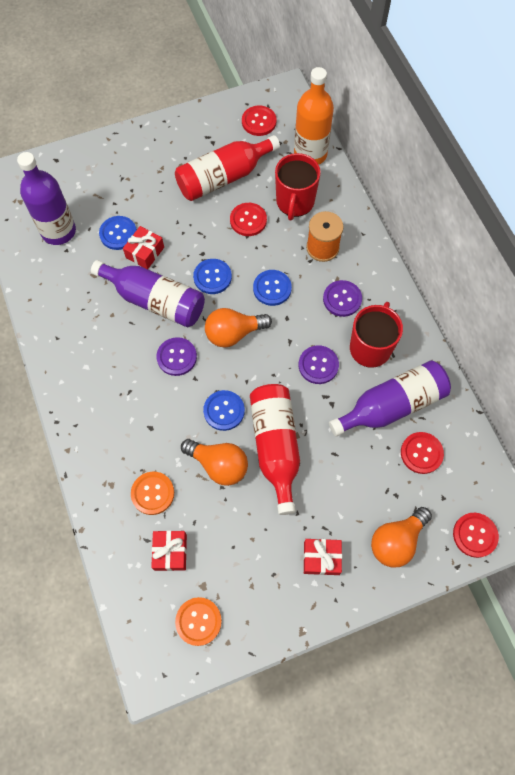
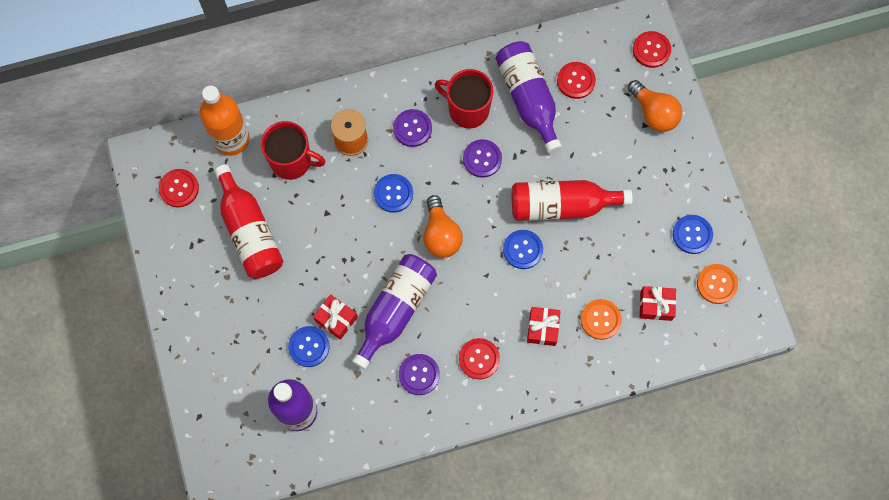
camera: 85 degrees left, 5 degrees up
(176, 357) = (462, 291): purple button -> purple button (419, 374)
(212, 277) = (374, 251): blue button -> blue button (692, 235)
(219, 465) = (576, 258): orange light bulb -> none
(248, 220) = (308, 210): red button -> red button (479, 359)
(321, 558) = (666, 177): red gift -> red gift (542, 328)

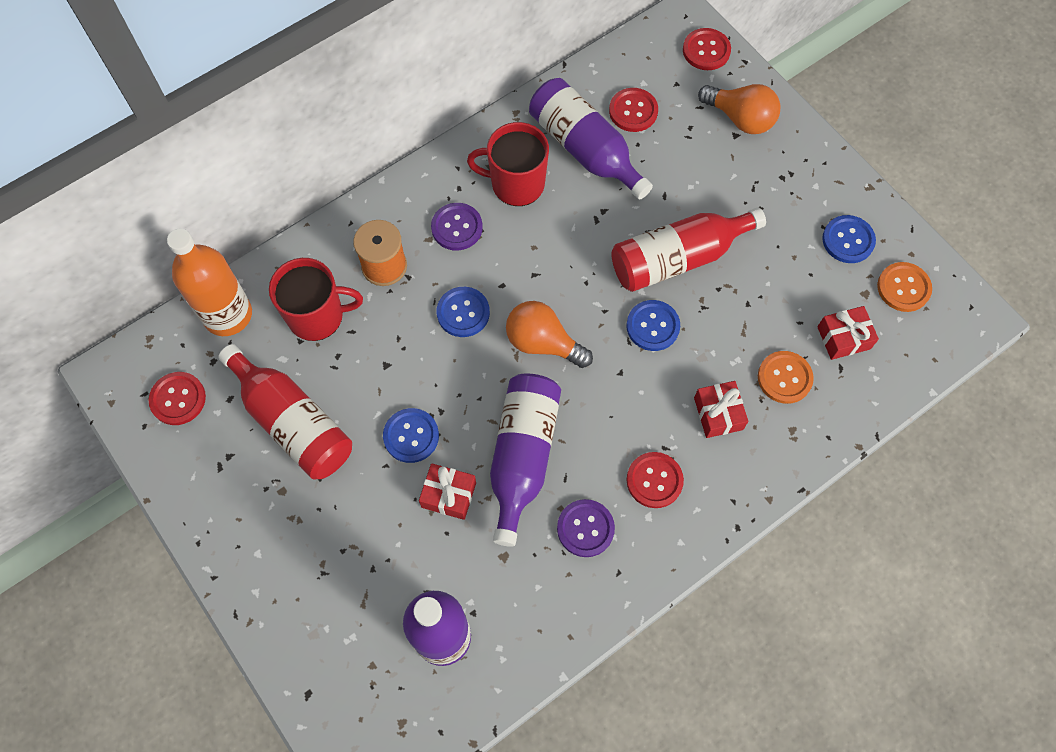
camera: 20 degrees left, 5 degrees down
(309, 347) = (426, 544): blue button -> blue button (411, 436)
(441, 235) = (543, 343): orange light bulb -> orange light bulb turned 150 degrees clockwise
(482, 159) = (558, 235): purple button -> none

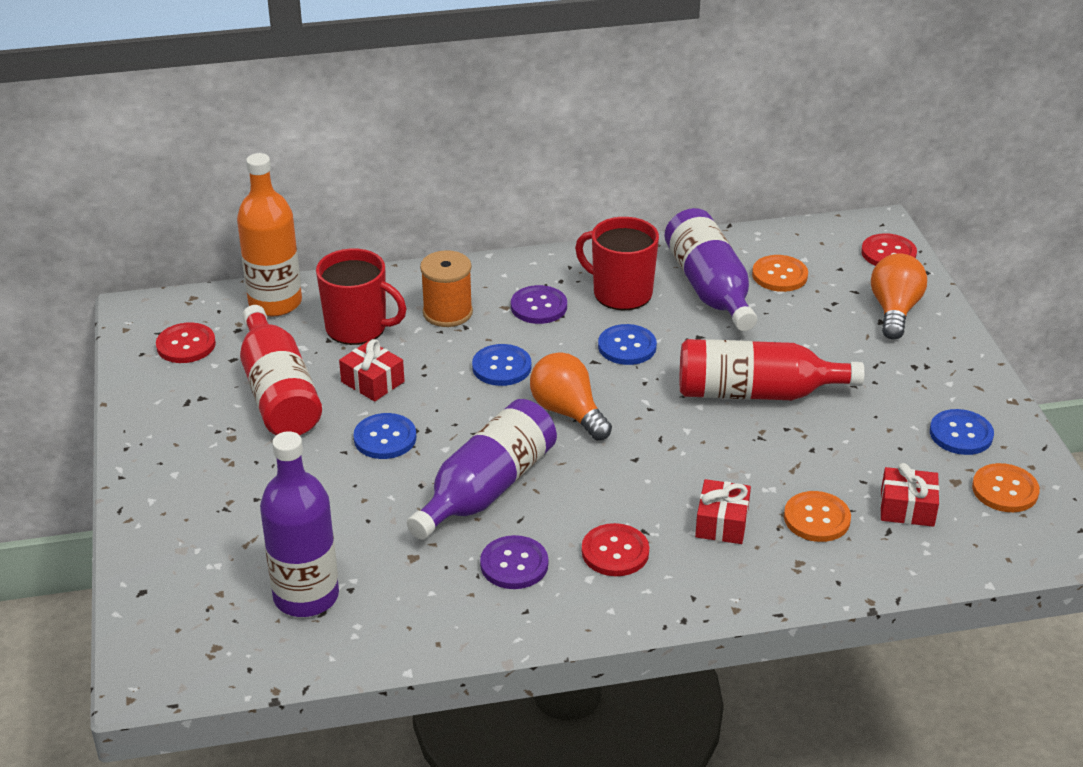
camera: 25 degrees right, 30 degrees down
(448, 495) = (390, 492): red gift -> red gift (372, 382)
(633, 111) = (779, 275): red button -> orange button
(652, 326) = (694, 435): blue button -> blue button (627, 346)
(740, 118) = (894, 311): orange light bulb -> orange light bulb turned 135 degrees counterclockwise

